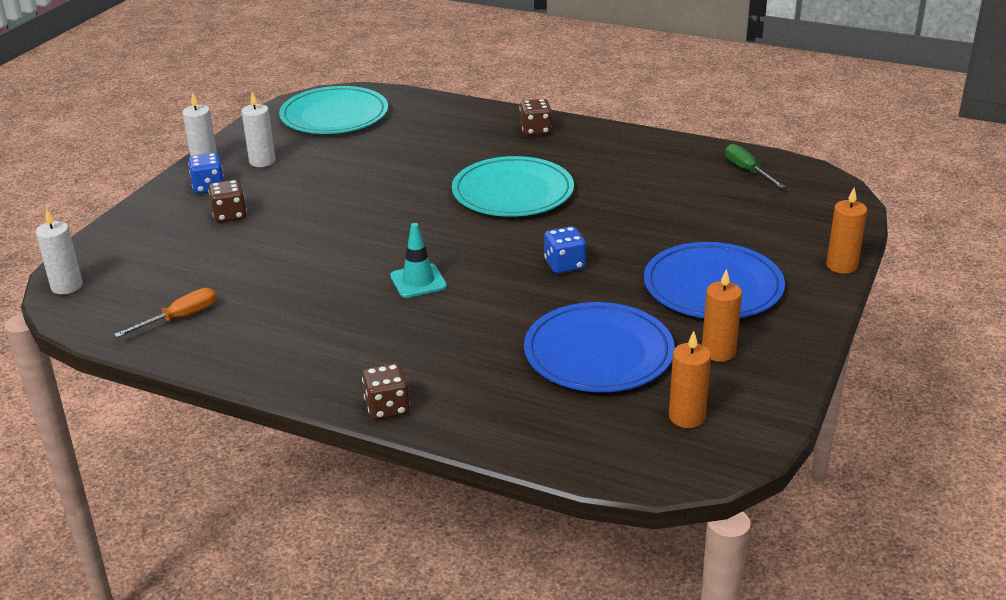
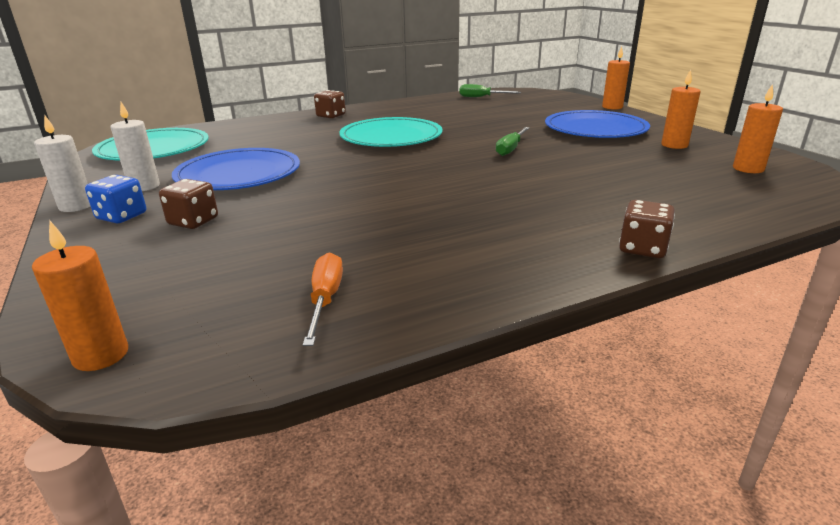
camera: 50 degrees left, 5 degrees down
(67, 286) = (101, 355): white candle -> orange candle
(418, 281) = (455, 188): turquoise traffic cone -> none
(564, 265) = (510, 149): blue dice -> green screwdriver
(598, 353) = (639, 168): blue plate -> blue plate (239, 174)

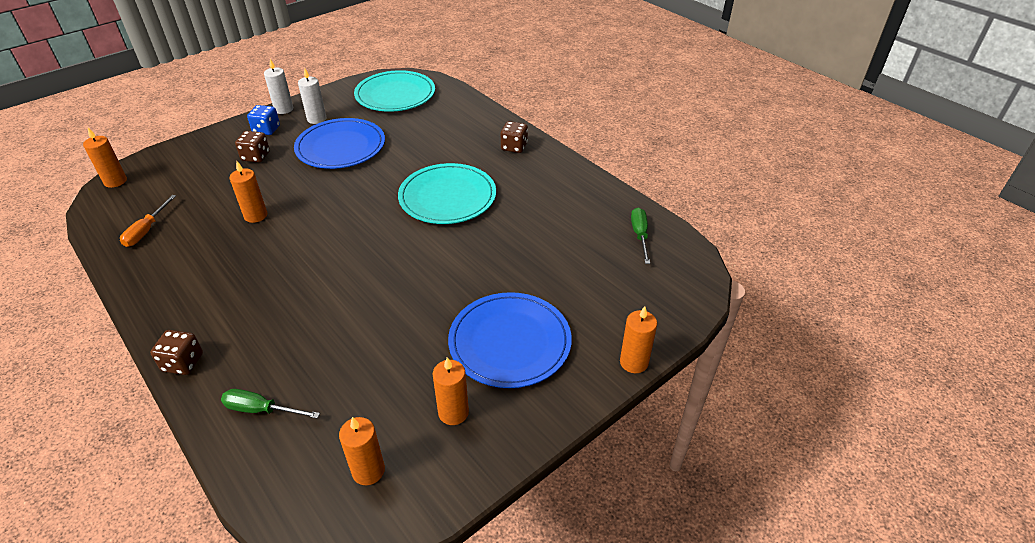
camera: 75 degrees right, 15 degrees up
(325, 300) = (146, 230): orange screwdriver -> orange screwdriver turned 120 degrees clockwise
(352, 217) = (256, 215): none -> orange candle
(510, 149) = (420, 277): green screwdriver -> green screwdriver (261, 410)

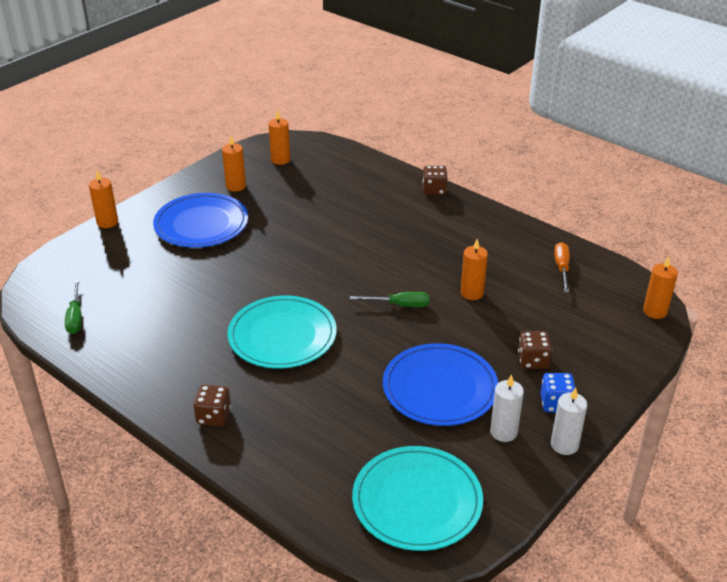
camera: 170 degrees right, 5 degrees down
(261, 410) = (362, 175): green screwdriver -> green screwdriver (399, 305)

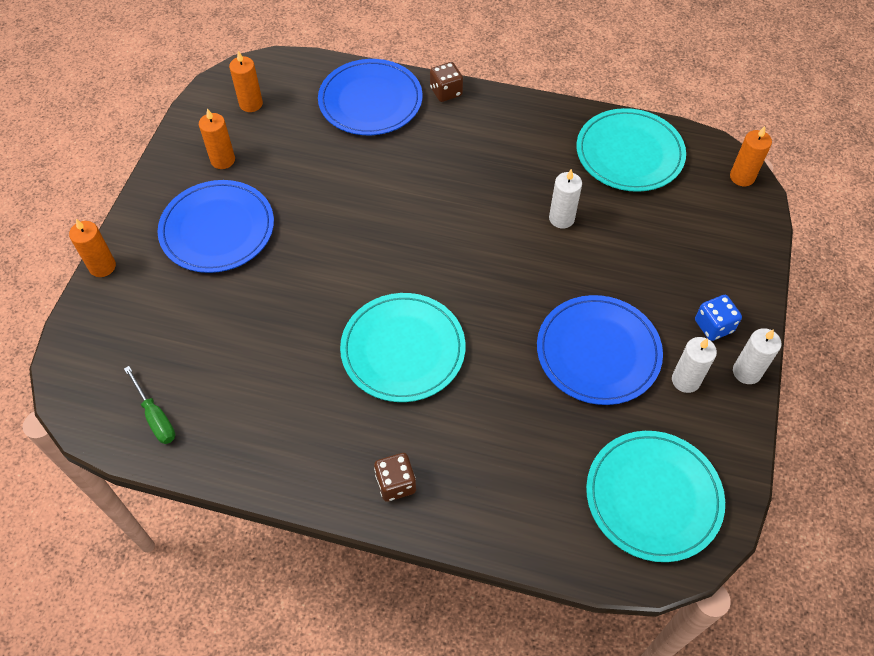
camera: 25 degrees left, 20 degrees up
(371, 180) = (370, 101): none -> blue plate
(399, 305) = (499, 262): green screwdriver -> none
(472, 293) = (561, 218): orange candle -> white candle
(533, 361) = (665, 282): brown dice -> none
(562, 268) = (629, 153): orange screwdriver -> turquoise plate

